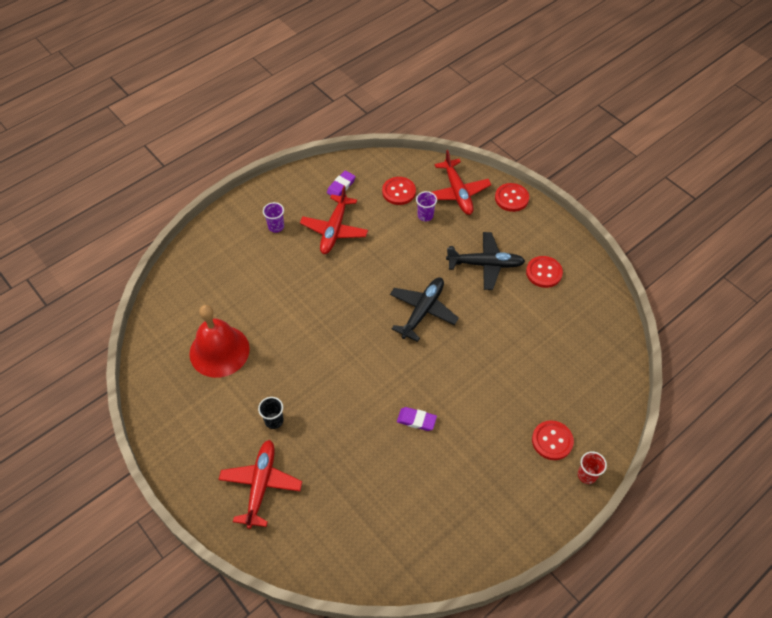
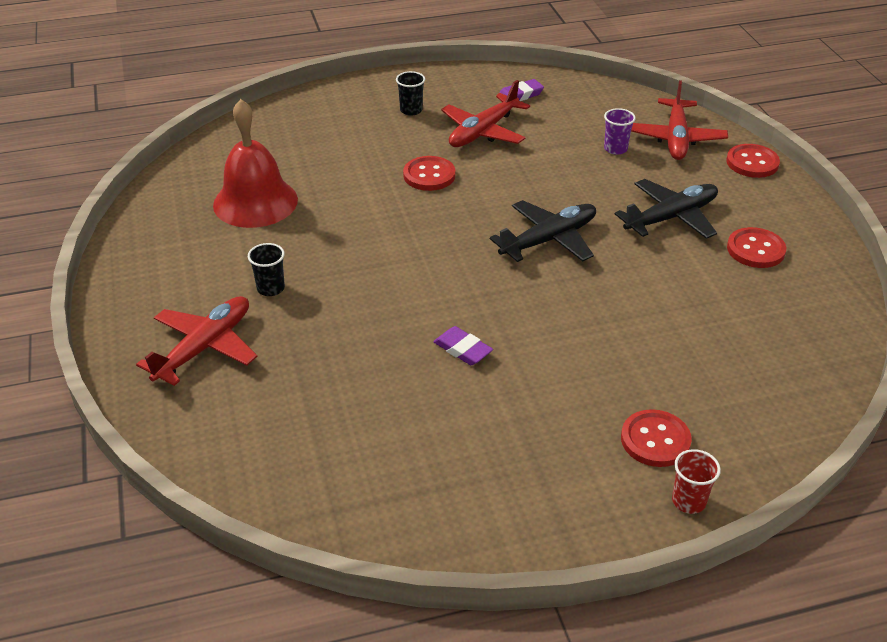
camera: 25 degrees right, 15 degrees down
(276, 227) = (411, 110): purple cup -> black cup
(399, 192) = (594, 118): red button -> red button (429, 175)
(485, 264) = (670, 218): black plane -> black plane turned 60 degrees counterclockwise

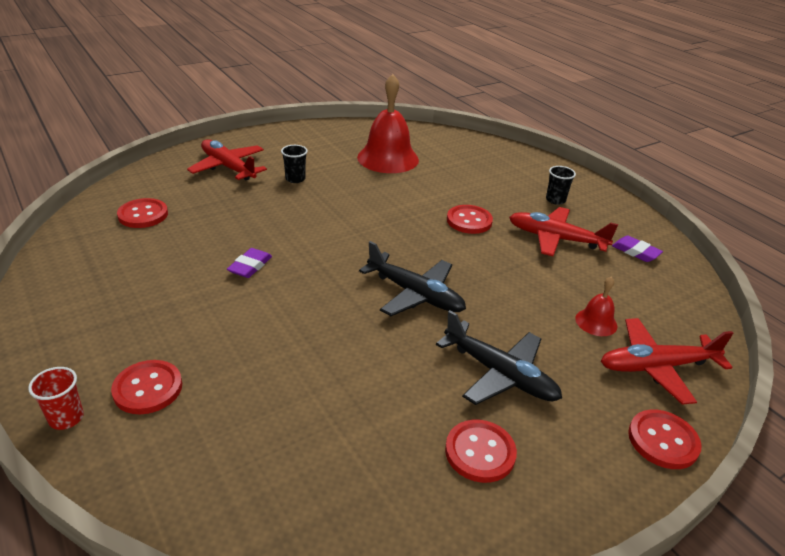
camera: 70 degrees right, 5 degrees down
(204, 348) = (228, 167): red plane -> red plane turned 150 degrees counterclockwise
(303, 441) = (143, 215): none -> red button
(615, 149) = (596, 322): purple cup -> red bell

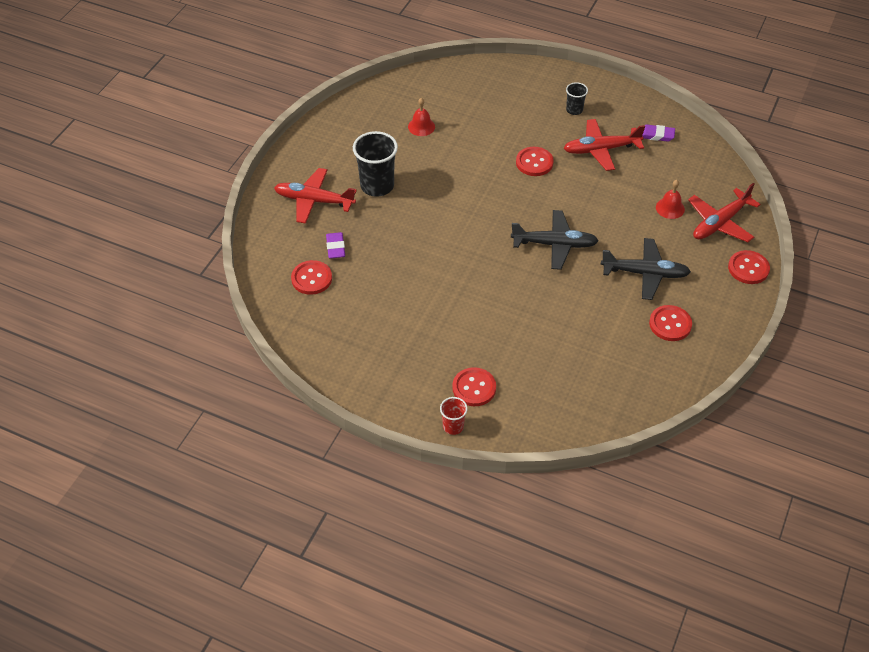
camera: 30 degrees left, 15 degrees up
(250, 266) = (434, 279): purple eraser -> purple eraser (335, 247)
(295, 179) = (377, 186): black cup -> black cup, size x1.89
(388, 158) = (421, 126): red bell -> red bell, size x0.48

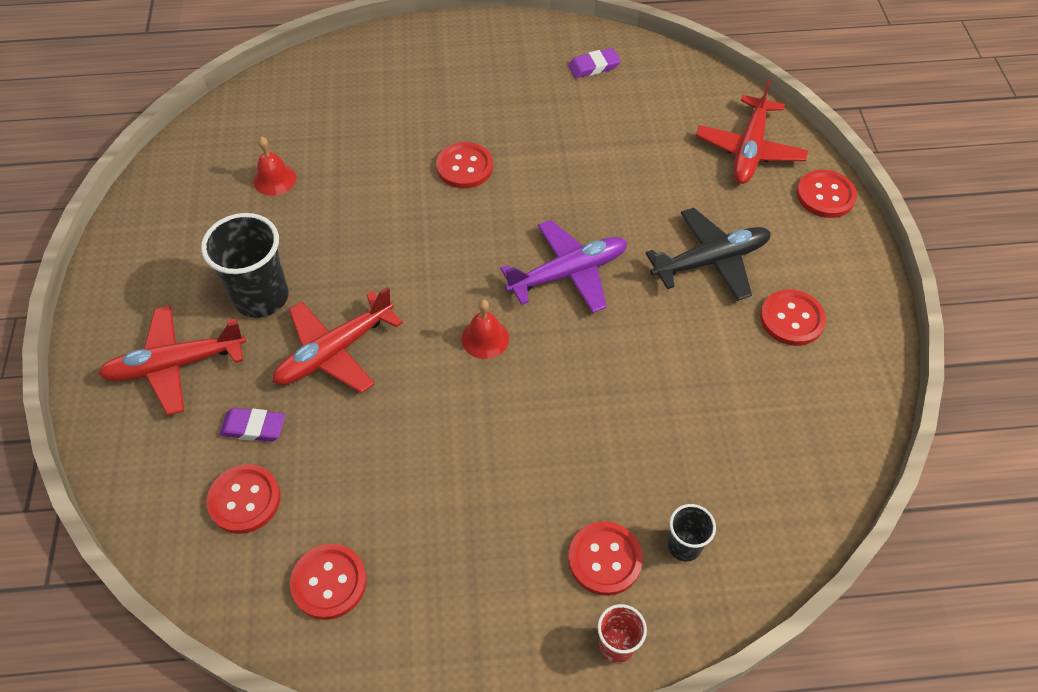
camera: 30 degrees left, 5 degrees up
(330, 333) = (329, 582): none -> red button
(335, 247) = (253, 427): purple eraser -> purple eraser turned 45 degrees counterclockwise
(554, 244) = (567, 273): black plane -> purple plane
(574, 110) = (469, 74): black cup -> black cup (684, 546)
(601, 149) = (539, 113): red plane -> red plane (335, 351)
(670, 208) = (677, 156): red bell -> red bell (485, 338)

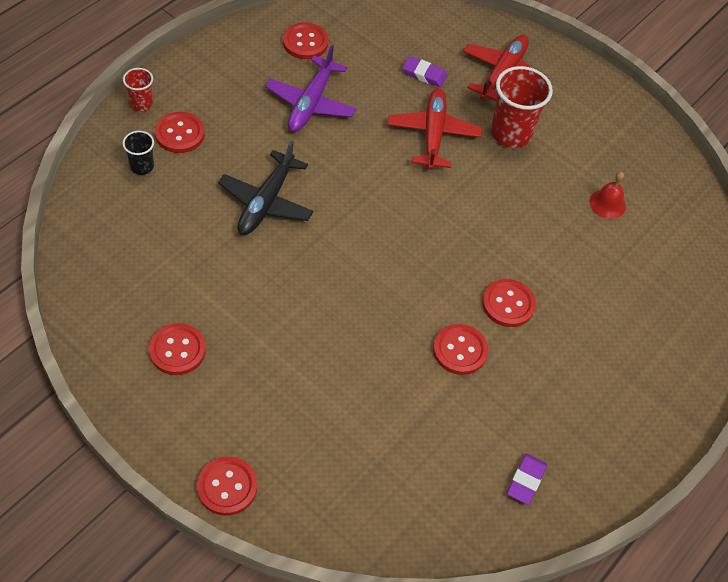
camera: 130 degrees right, 0 degrees up
(244, 500) = (386, 45): red button -> red button (460, 350)
(253, 427) = (424, 74): purple eraser -> purple eraser turned 60 degrees clockwise
(261, 297) = (511, 133): black cup -> red cup
(485, 338) = (360, 198): red bell -> none
(567, 273) = (355, 275): purple plane -> purple plane (311, 103)
(710, 261) = (269, 356): black plane -> black plane (266, 201)
(749, 149) = (323, 489): red plane -> none

